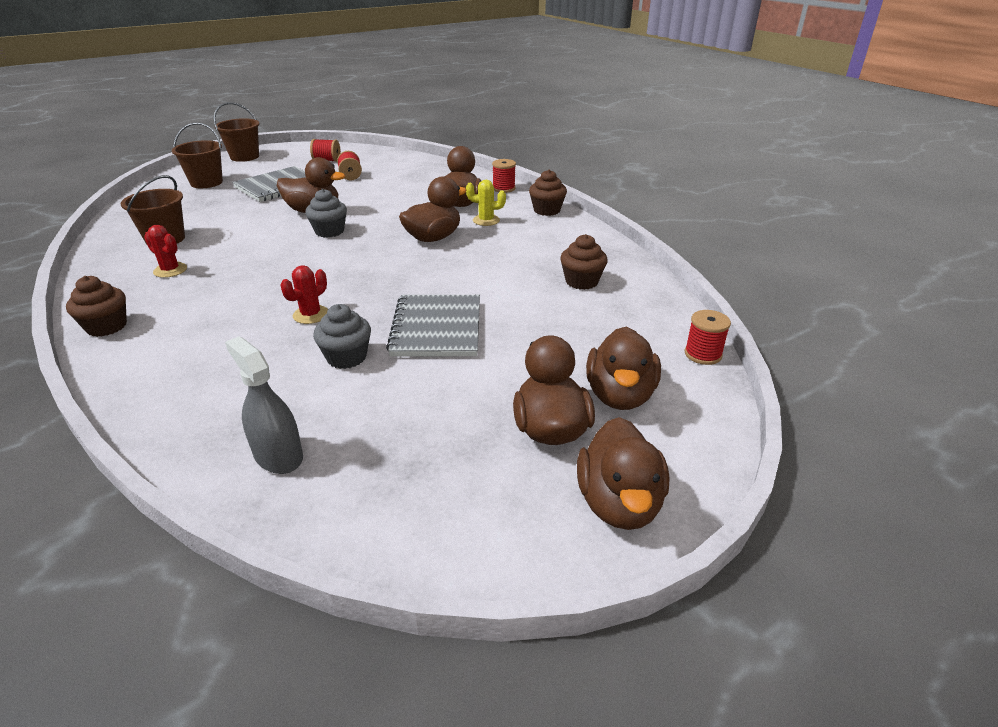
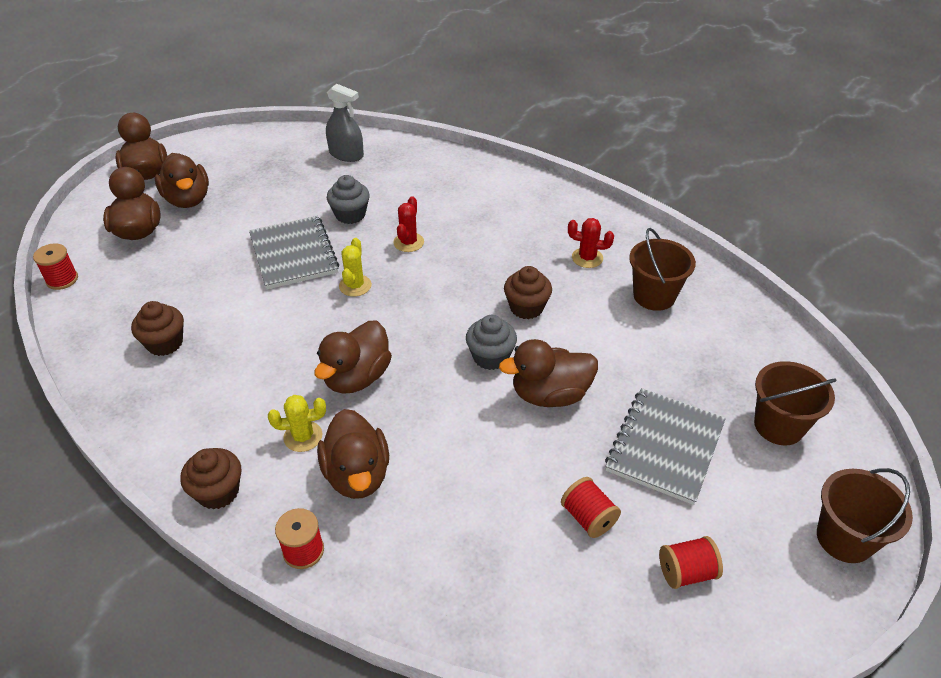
camera: 160 degrees right, 10 degrees up
(106, 326) = (555, 197): brown cupcake -> brown cupcake (526, 307)
(393, 290) = (355, 286): none -> yellow cactus

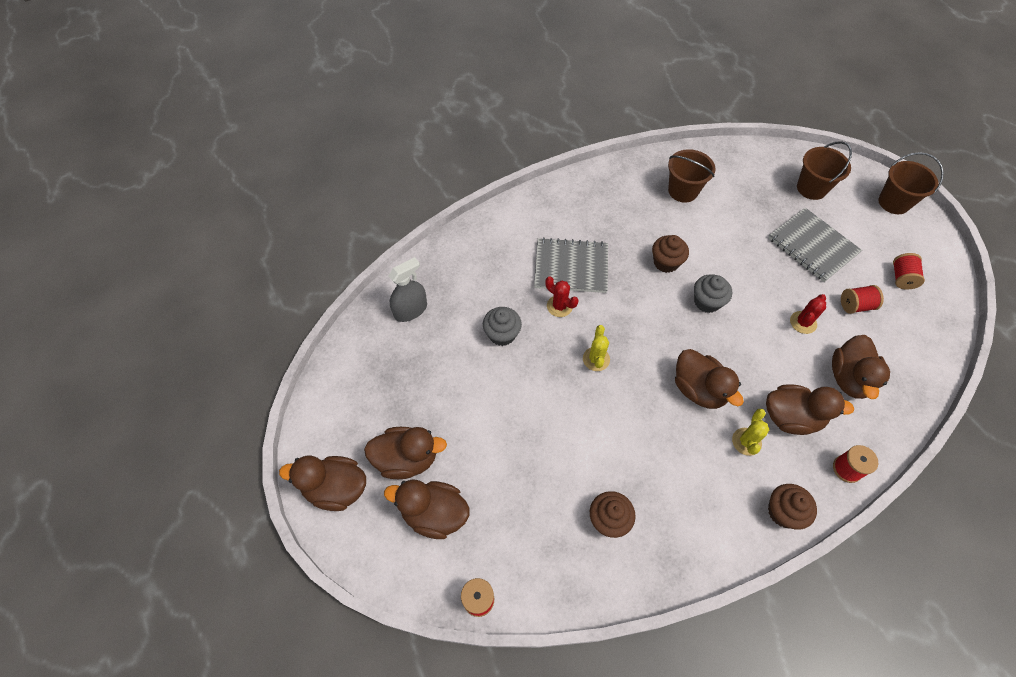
camera: 65 degrees left, 15 degrees up
(293, 254) = (535, 391): grey notebook -> grey notebook (571, 267)
(355, 286) = (596, 359): yellow cactus -> yellow cactus turned 60 degrees clockwise
(550, 395) = (753, 283): brown duck -> brown duck (849, 378)
(587, 258) = (629, 208): red cactus -> red cactus (803, 322)

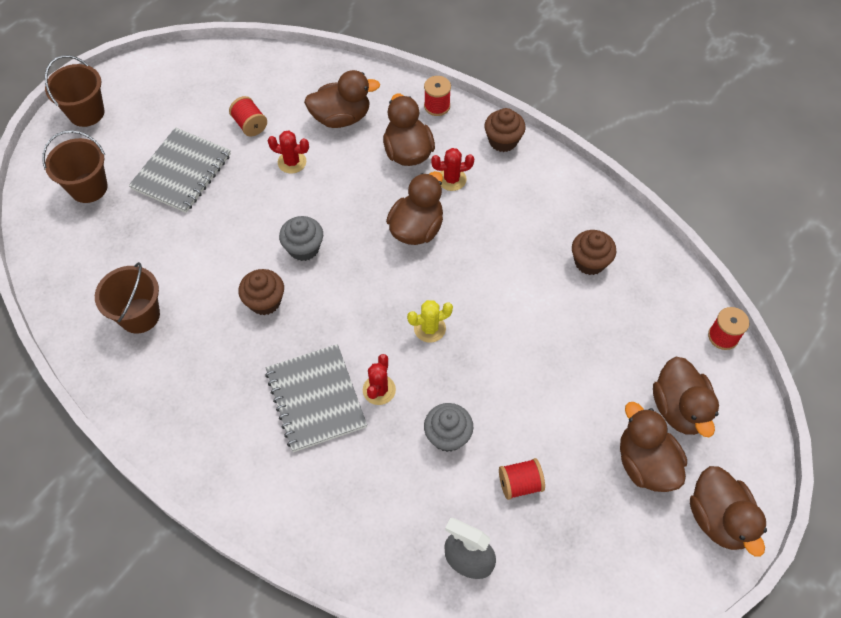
camera: 115 degrees left, 0 degrees up
(746, 441) = (451, 179): yellow cactus -> red cactus
(901, 278) = (196, 95): red spool -> red spool (520, 484)

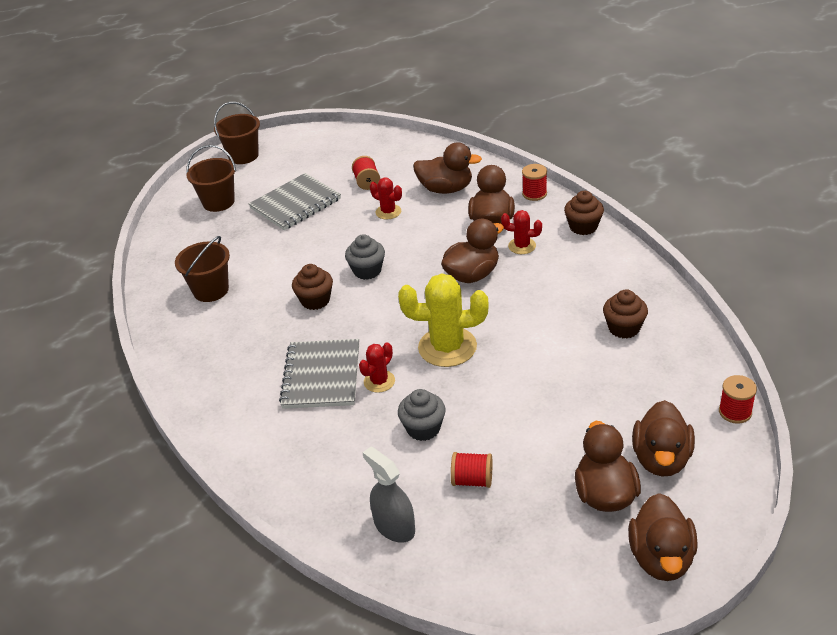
camera: 25 degrees right, 20 degrees down
(429, 328) = (447, 347): yellow cactus -> yellow cactus, size x1.91

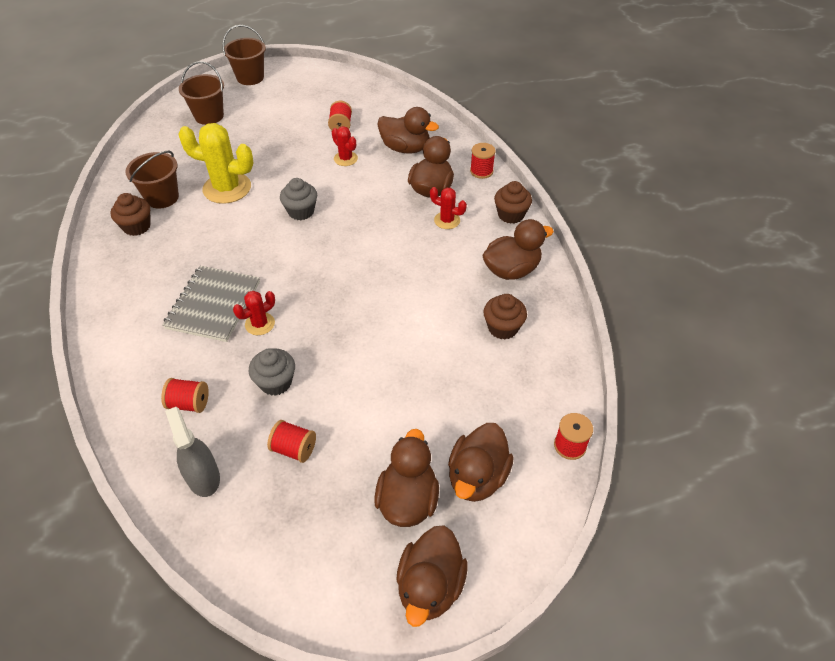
camera: 10 degrees right, 10 degrees up
(295, 204) = (271, 132): grey notebook -> none
(315, 300) = (243, 229): brown cupcake -> brown cupcake (137, 226)
(345, 468) = (189, 403): none -> red spool
(447, 347) = (335, 305): yellow cactus -> yellow cactus (227, 188)
(472, 275) = (390, 238): brown duck -> brown duck (511, 270)

